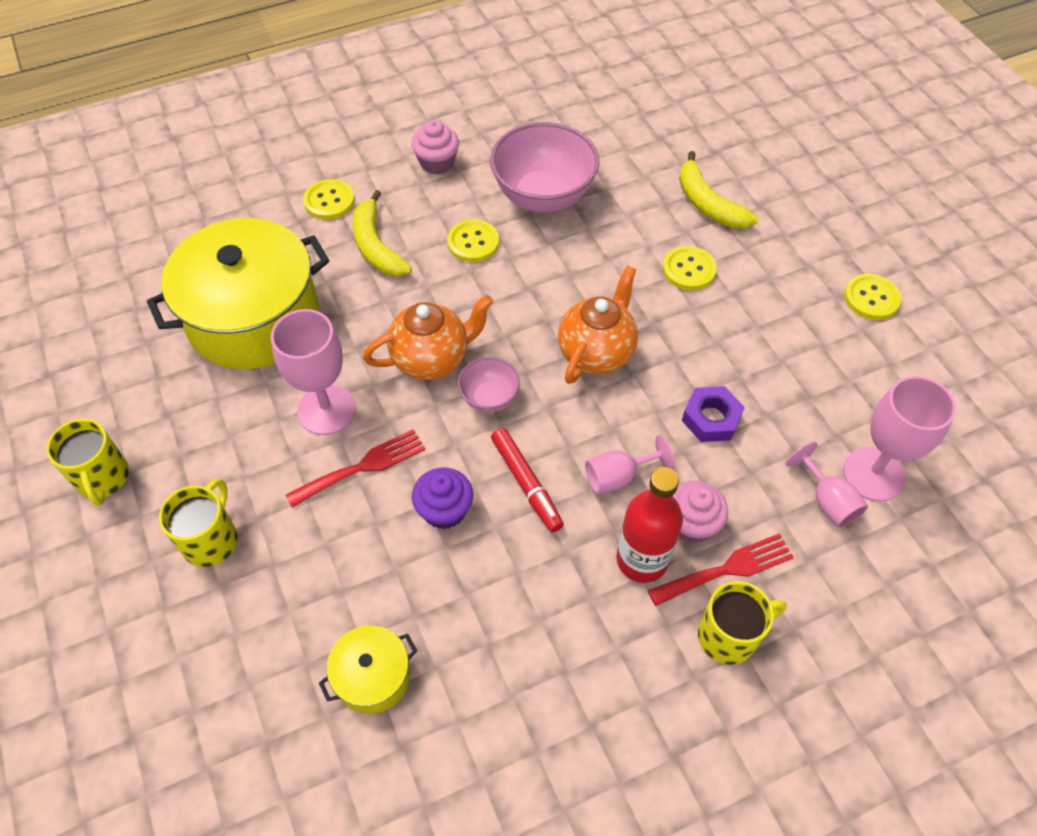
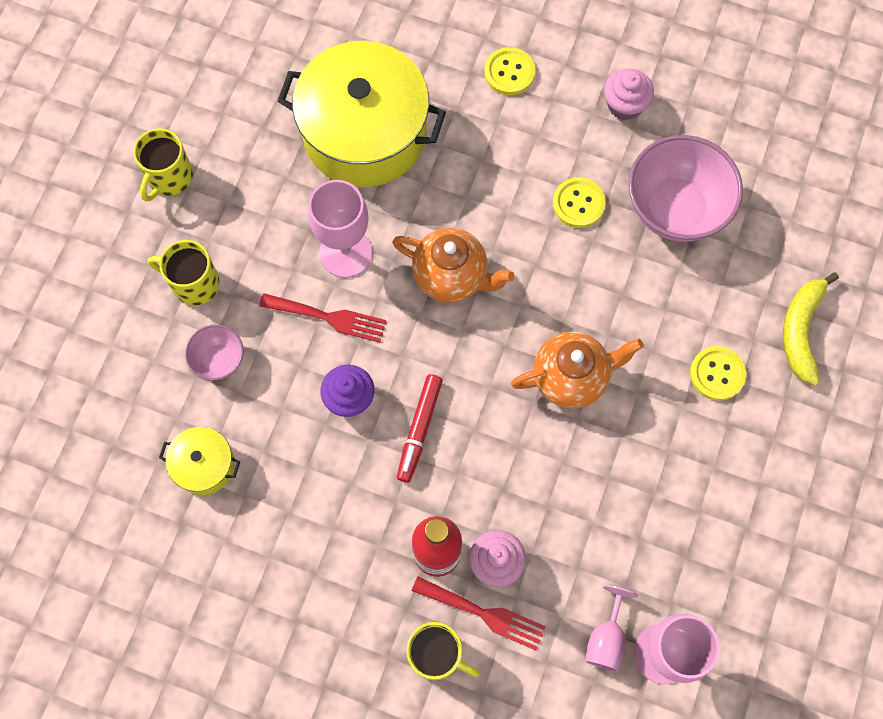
camera: 45 degrees right, 15 degrees up
(211, 540) = (194, 283): yellow mug -> yellow mug turned 135 degrees counterclockwise
(376, 246) = (505, 144): yellow banana -> none
(489, 398) = (459, 343): pink bowl -> pink bowl (219, 360)
(618, 477) = (484, 483): pink goblet -> none
(711, 418) = (595, 504): purple nut -> none
(871, 298) = (834, 529): yellow button -> none

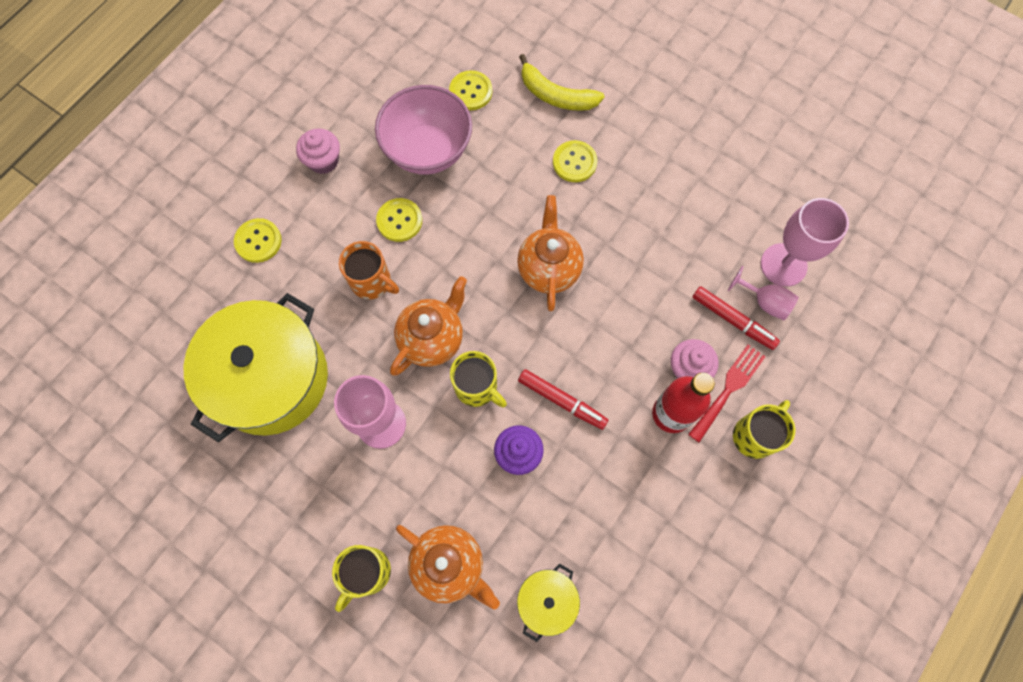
camera: 75 degrees left, 0 degrees up
(169, 177) = (248, 574): yellow mug -> yellow mug (477, 387)
(219, 360) = (450, 565): pink bowl -> orange teapot
(329, 317) = (438, 454): red fork -> none
(498, 197) = (372, 282): none -> orange mug
(571, 604) = (733, 320): none -> red marker
(769, 233) = (471, 91): none -> yellow button

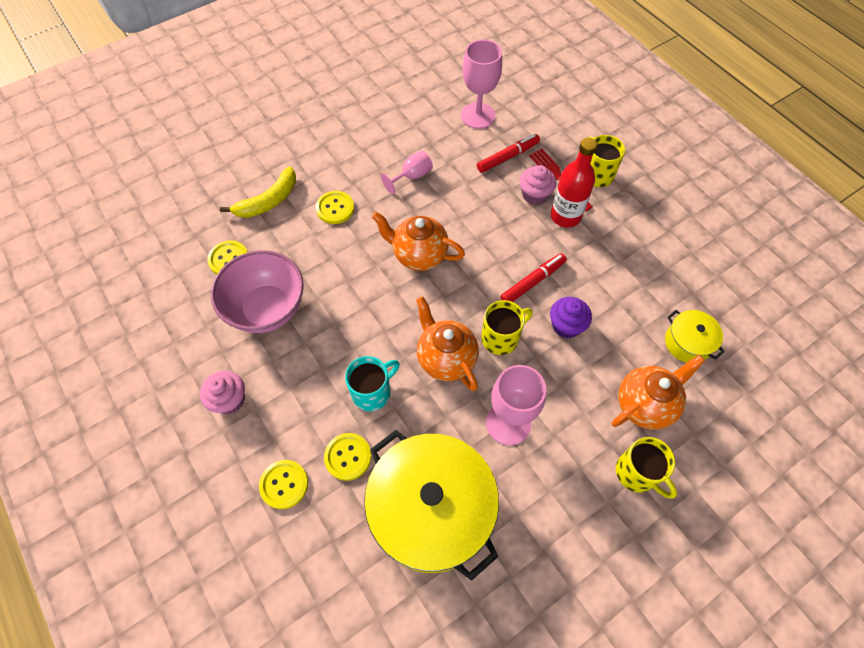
camera: 70 degrees left, 10 degrees down
(372, 282) = (372, 392): orange mug -> turquoise mug
(399, 221) = (323, 352): yellow button -> yellow button (348, 457)
(765, 302) = (501, 135): pink goblet -> pink goblet (412, 176)

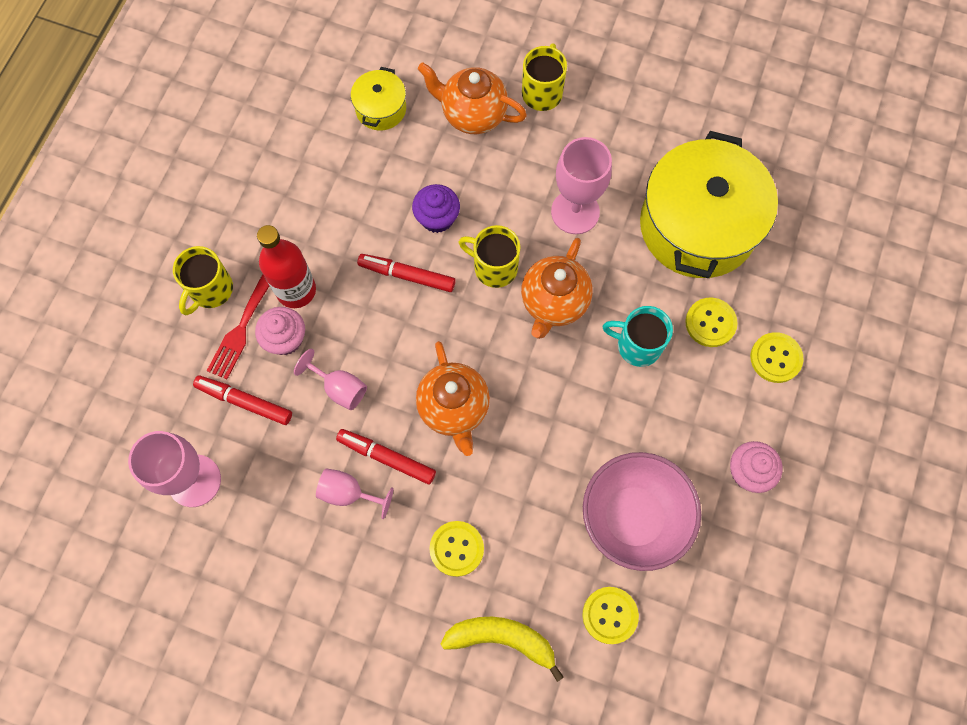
camera: 125 degrees left, 10 degrees up
(417, 204) = (386, 457): none -> red marker
(480, 205) = (339, 388): none -> pink goblet

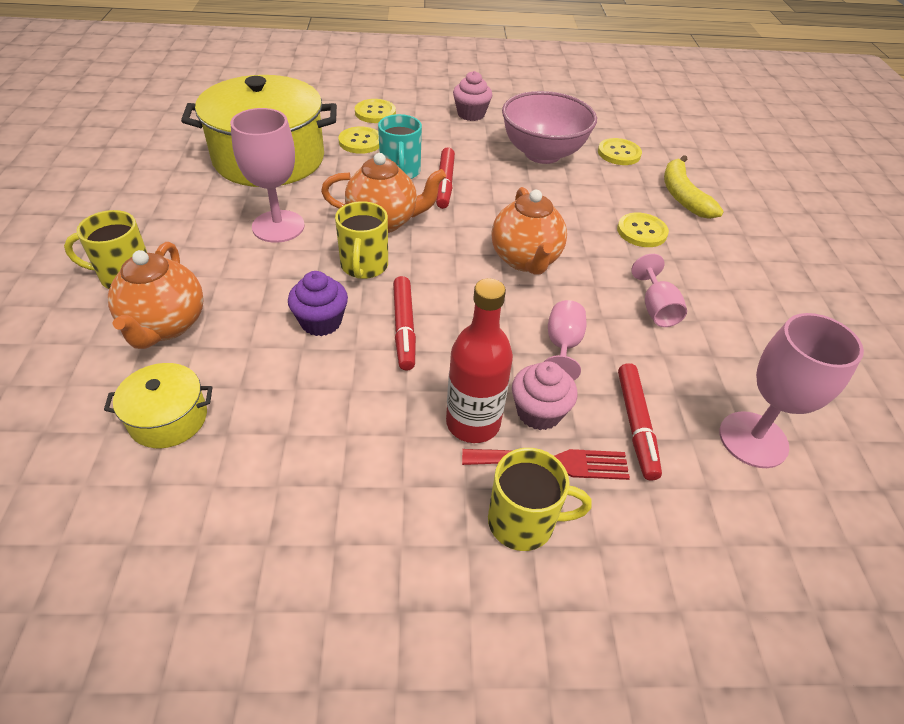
camera: 115 degrees left, 25 degrees down
(386, 457) = (603, 292): red marker -> red marker (445, 184)
(454, 408) = (525, 260): orange teapot -> orange teapot turned 120 degrees clockwise

